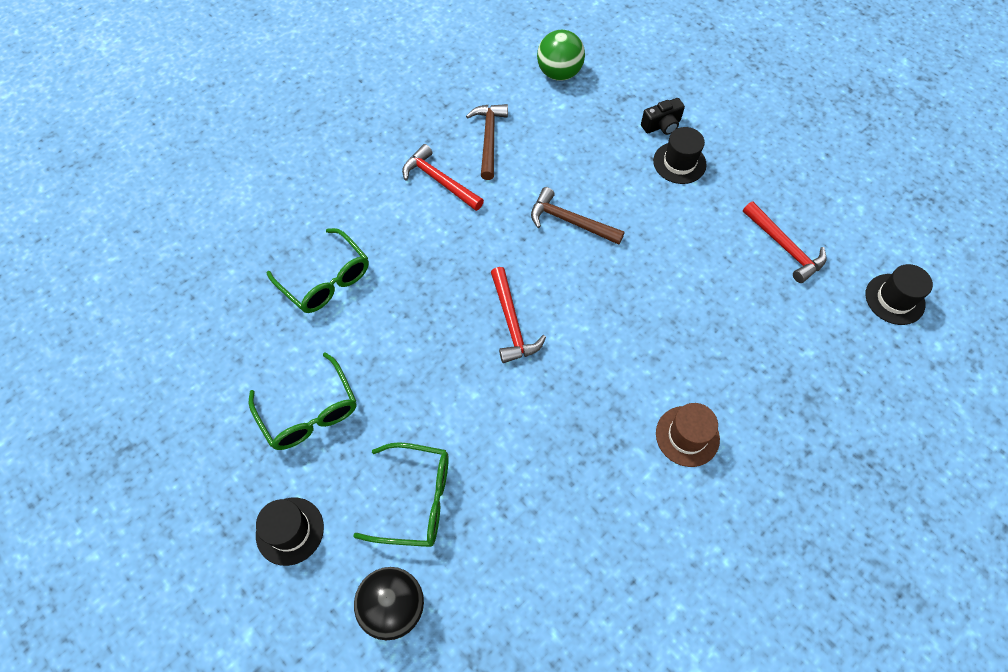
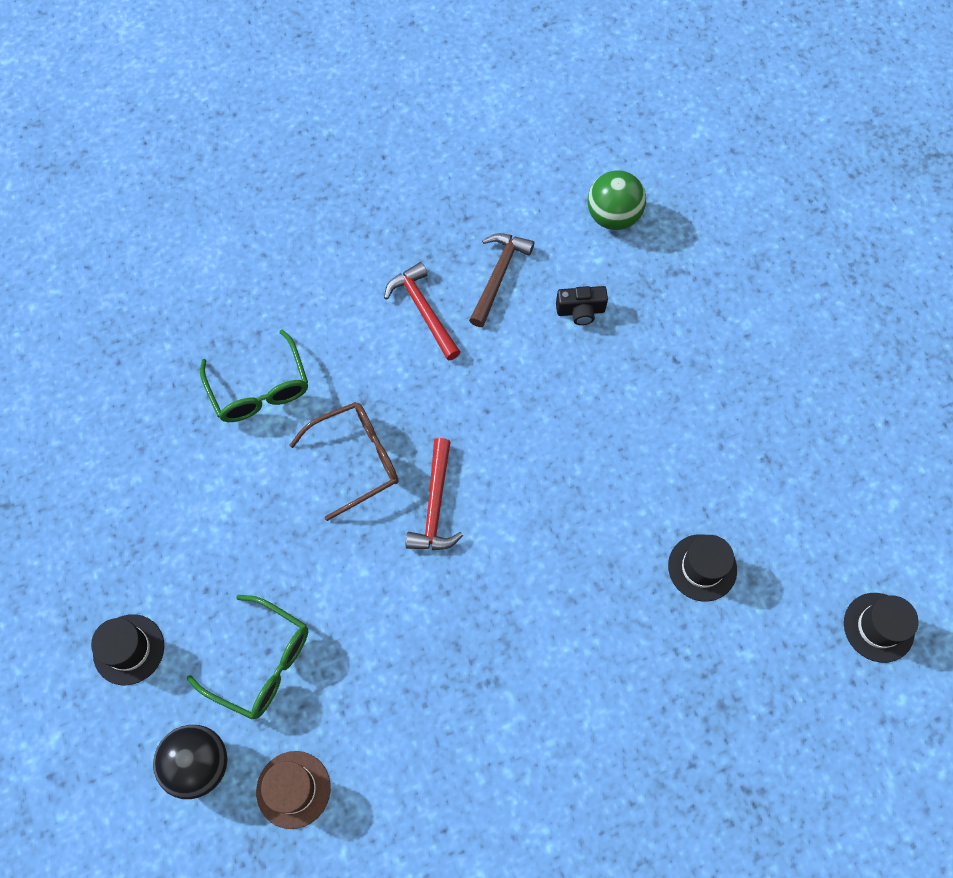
camera: 20 degrees right, 5 degrees up
(309, 412) = (191, 531): green glasses -> none
(431, 309) = (356, 460): none -> brown glasses
(570, 221) = (548, 407): brown hammer -> none
(661, 125) = (704, 322): black camera -> black camera (580, 311)
(679, 163) = (704, 376): black hat -> black hat (702, 567)
(687, 436) = (569, 699): brown hat -> brown hat (293, 789)
(784, 247) = (779, 521): red hammer -> none

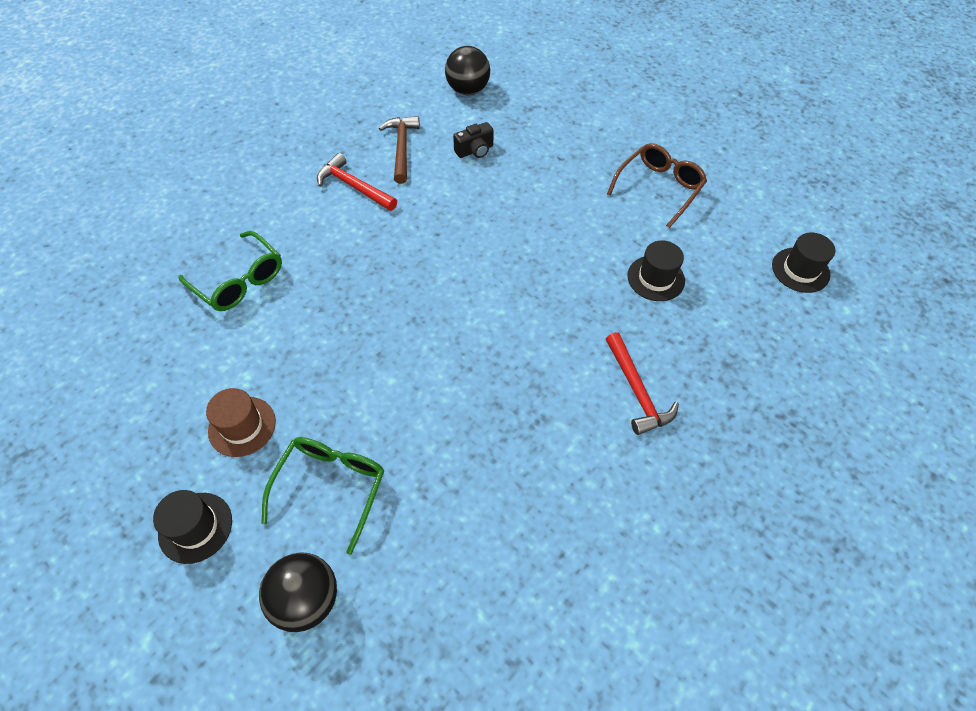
camera: 25 degrees left, 10 degrees down
(262, 663) = (331, 487): green glasses -> green glasses turned 75 degrees counterclockwise
(293, 789) = (408, 581): brown hat -> brown hat (242, 426)
(356, 460) = (346, 302): brown glasses -> brown glasses (659, 188)
(435, 505) = (427, 311): red hammer -> red hammer (636, 391)
(613, 216) = (468, 90): green ball -> black ball

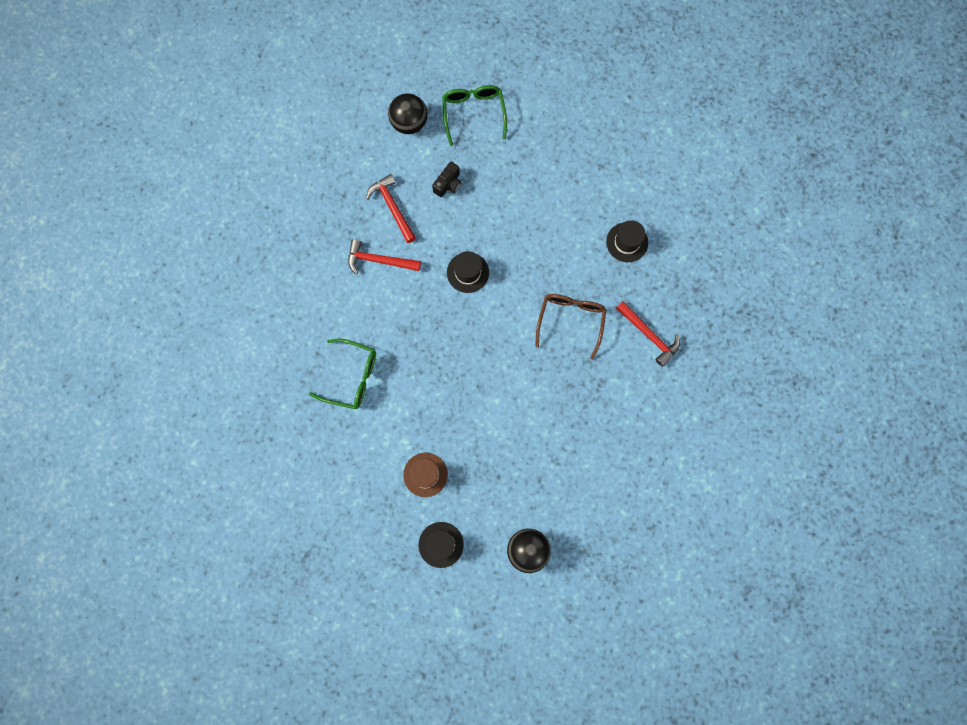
camera: 25 degrees left, 20 degrees up
(331, 487) = (502, 484): green glasses -> green glasses (473, 113)
(402, 148) = (392, 207): brown hammer -> red hammer
(659, 188) = (597, 159): brown glasses -> brown glasses (571, 320)
(800, 270) = (718, 190): black hat -> black hat (467, 272)

